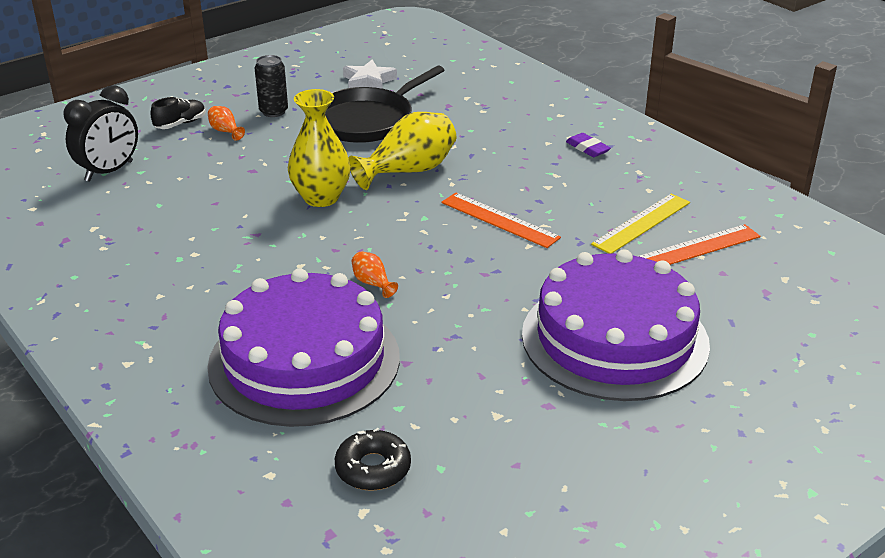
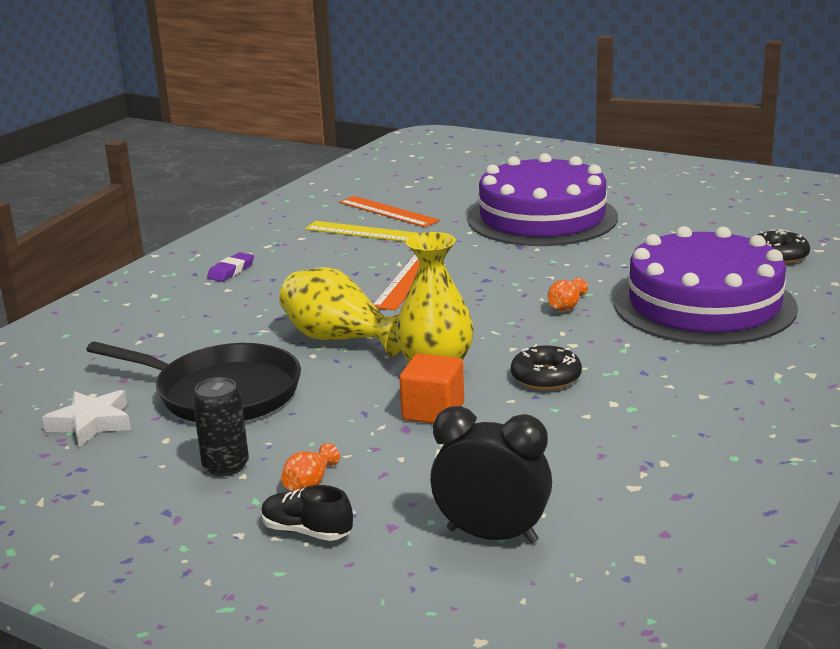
camera: 110 degrees left, 10 degrees down
(261, 237) = (546, 377): none -> black donut
(262, 184) = (433, 411): none -> orange cube

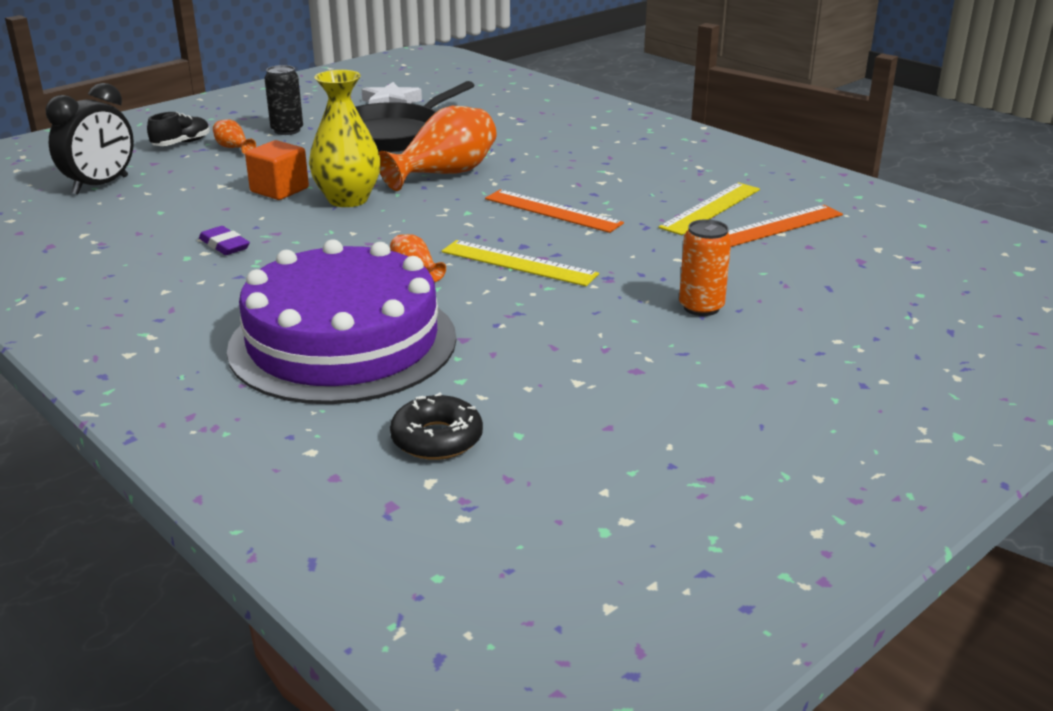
camera: 105 degrees right, 5 degrees up
(231, 271) = (639, 149): purple eraser -> purple eraser (224, 245)
(340, 339) = (444, 174): yellow vase -> orange vase
(521, 275) = (518, 263): none -> yellow ruler
(542, 218) = (701, 307): purple cake -> orange can
(546, 377) = (282, 235): black donut -> none

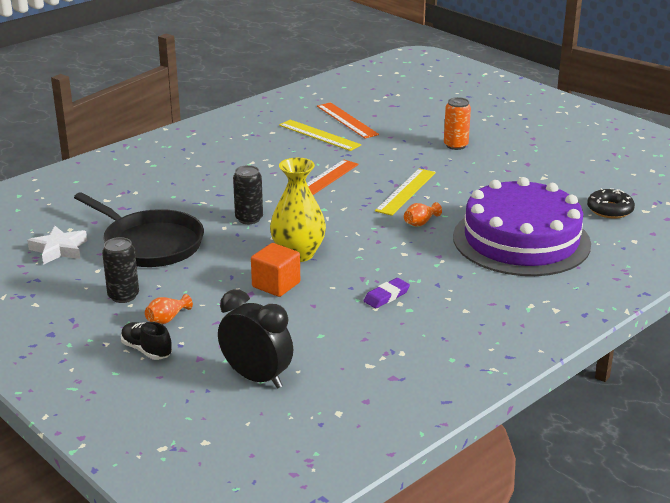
camera: 90 degrees left, 0 degrees up
(444, 174) = (249, 219): orange vase -> black can

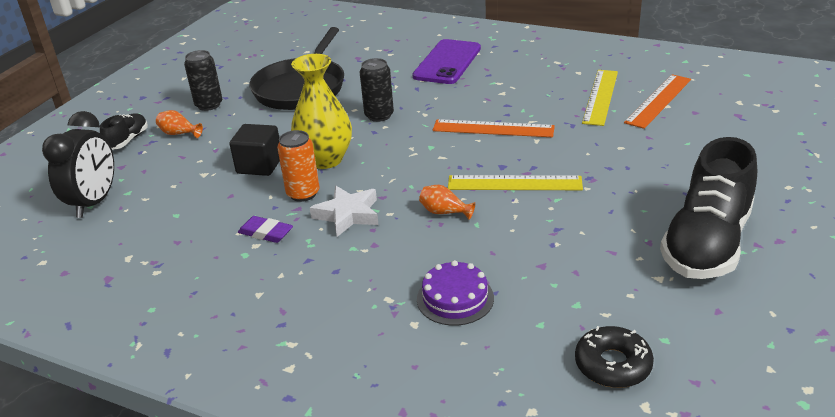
camera: 70 degrees right, 5 degrees up
(59, 249) = (270, 58): white star -> white star (348, 215)
(188, 172) = (447, 62): none -> purple phone
(276, 285) = (259, 165): orange cube -> black cube
(455, 145) = (677, 185): orange can -> orange can (303, 194)
(521, 240) = (455, 298): purple cake -> purple cake, size x0.40
(522, 156) = (706, 244): none -> black shoe

